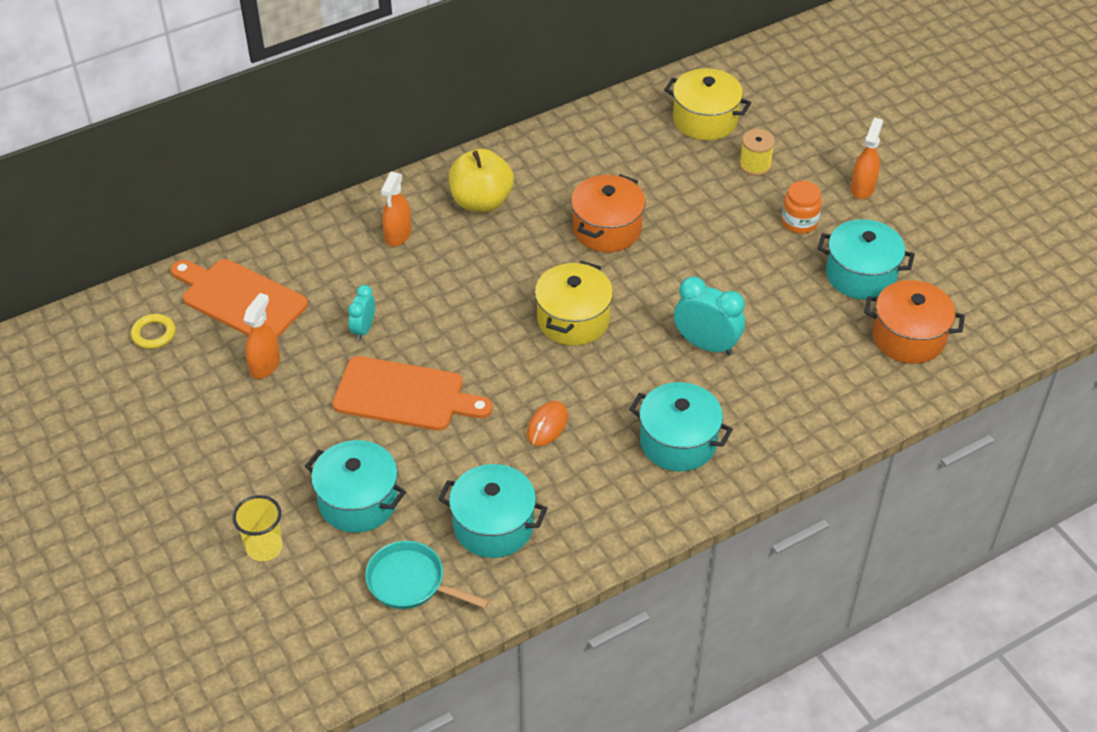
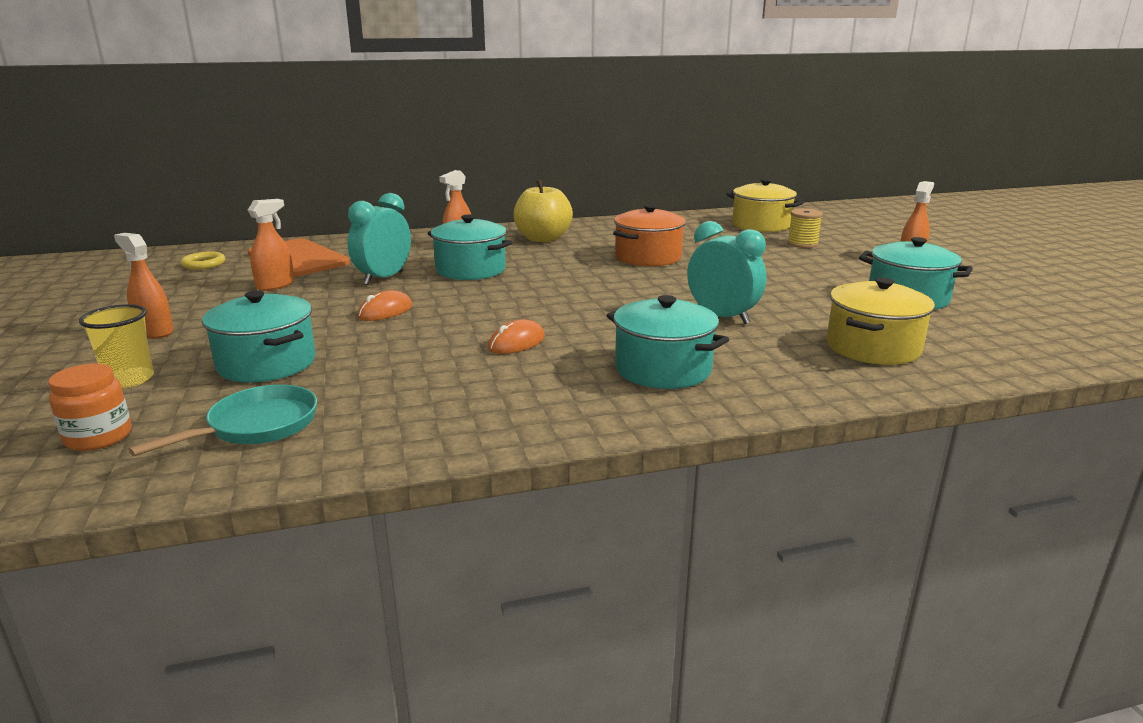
camera: 15 degrees right, 25 degrees down
(220, 473) = (155, 332): none -> orange spray bottle
(363, 329) = (383, 278): turquoise clock -> turquoise clock, size x1.68
(404, 395) = (385, 311): orange cutting board -> orange mouse
(411, 582) = (256, 426): turquoise pan -> turquoise pan turned 90 degrees clockwise
(493, 526) = (398, 398): turquoise pot -> turquoise pot (470, 270)
(573, 319) = (587, 292): yellow pot -> yellow pot (872, 347)
(799, 222) = (842, 269): orange jar -> orange jar (98, 437)
(908, 337) = (967, 335): orange pot -> none

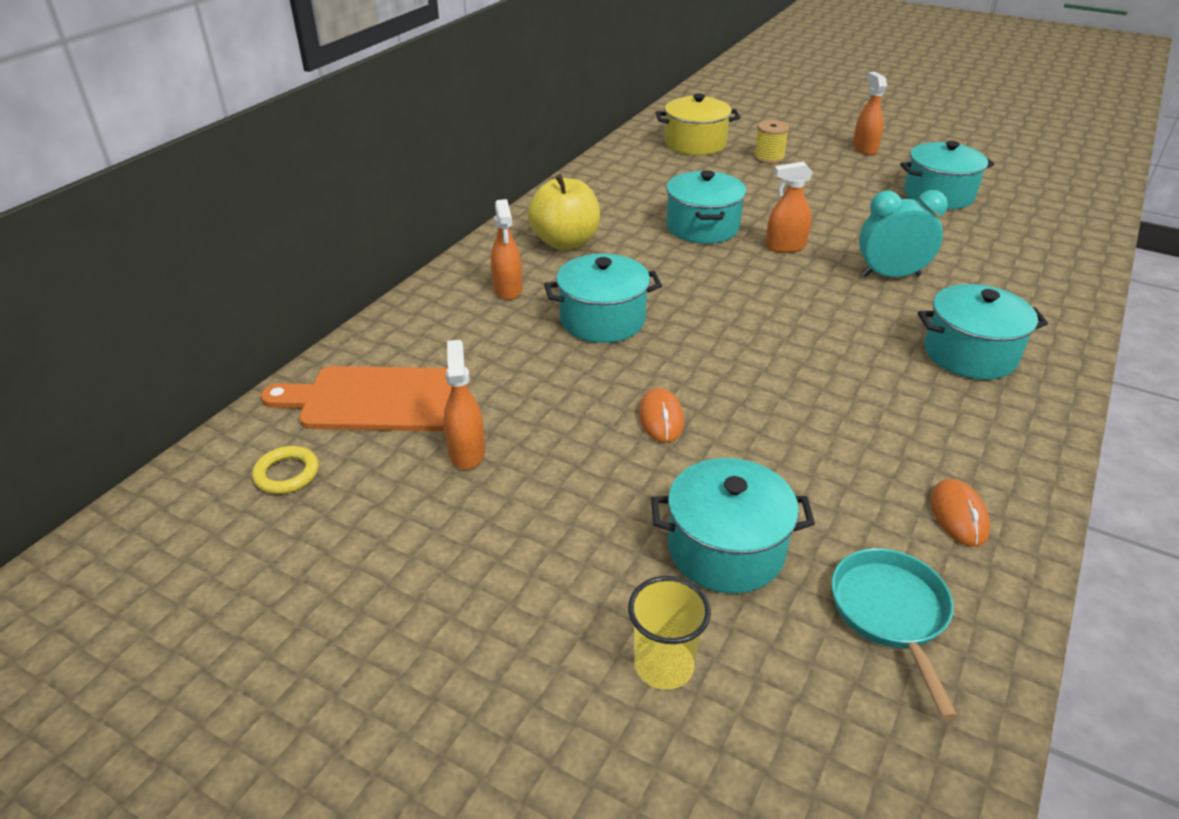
camera: 45 degrees left, 15 degrees up
(98, 437) = (819, 737): orange jar -> none
(155, 332) = (515, 598): orange spray bottle -> orange spray bottle (785, 247)
(383, 278) = (551, 376): turquoise clock -> none
(516, 343) = (837, 388): orange mouse -> orange mouse (958, 515)
(648, 257) = (702, 227): orange pot -> turquoise pot
(872, 347) = (1015, 259): yellow pot -> none

